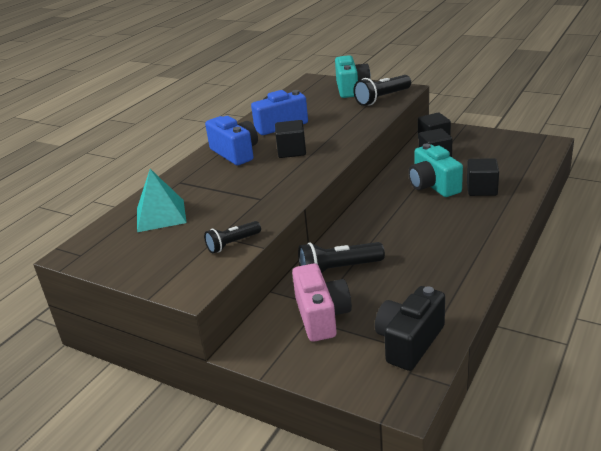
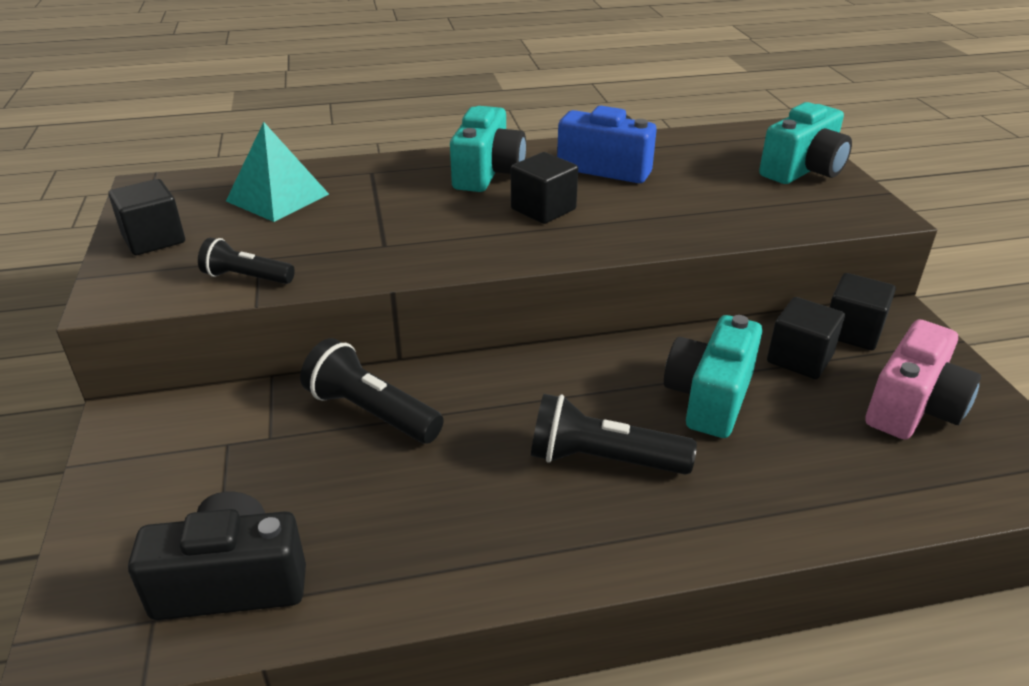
camera: 45 degrees right, 5 degrees up
(235, 153) = (487, 173): blue camera -> turquoise camera
(321, 316) = (242, 453): pink camera -> pink camera (913, 407)
(382, 98) = (814, 208): black flashlight -> black flashlight (602, 460)
(481, 189) = (768, 460): black cube -> black cube (154, 239)

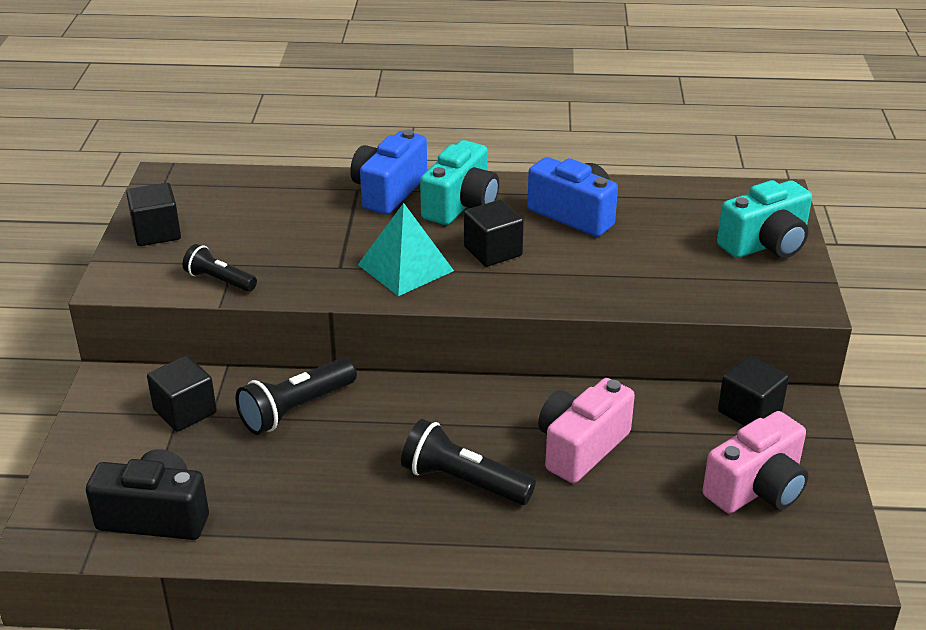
camera: 15 degrees right, 0 degrees up
(277, 197) = (267, 205): turquoise pyramid -> turquoise pyramid (405, 267)
(371, 412) = (296, 409): black flashlight -> black flashlight turned 90 degrees counterclockwise
(405, 170) = (388, 191): none -> blue camera
(709, 397) = (581, 447): turquoise camera -> pink camera
(800, 358) = (683, 427): black cube -> black cube (185, 411)

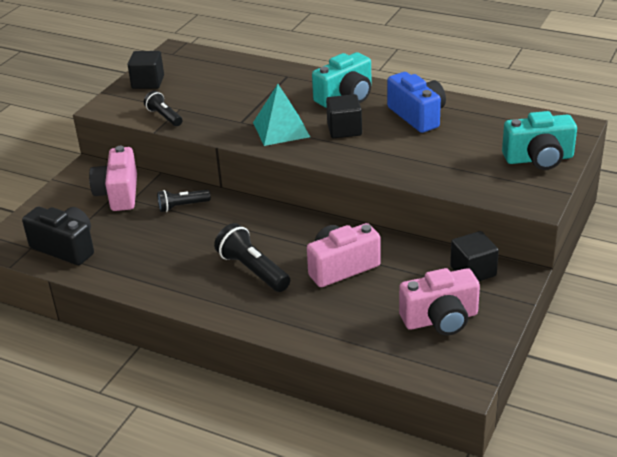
camera: 25 degrees right, 0 degrees up
(185, 411) = (119, 194): black cube -> pink camera
(296, 409) = (182, 206): black flashlight -> black flashlight, size x0.64
(388, 191) = (305, 81): blue camera -> none

